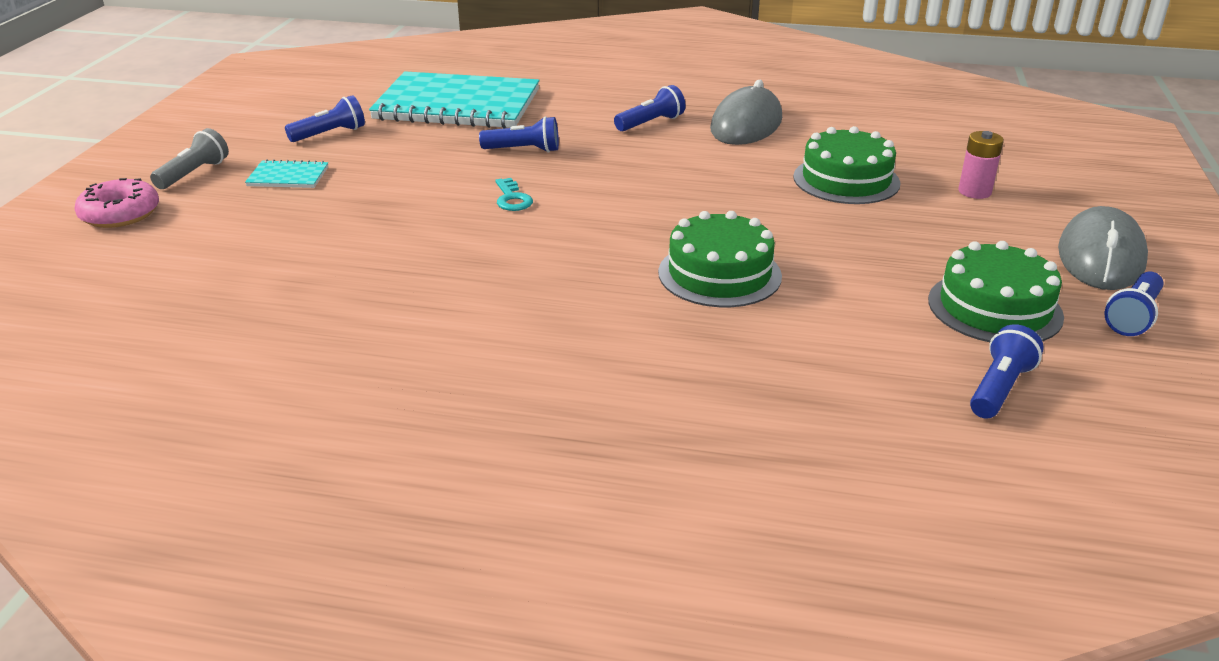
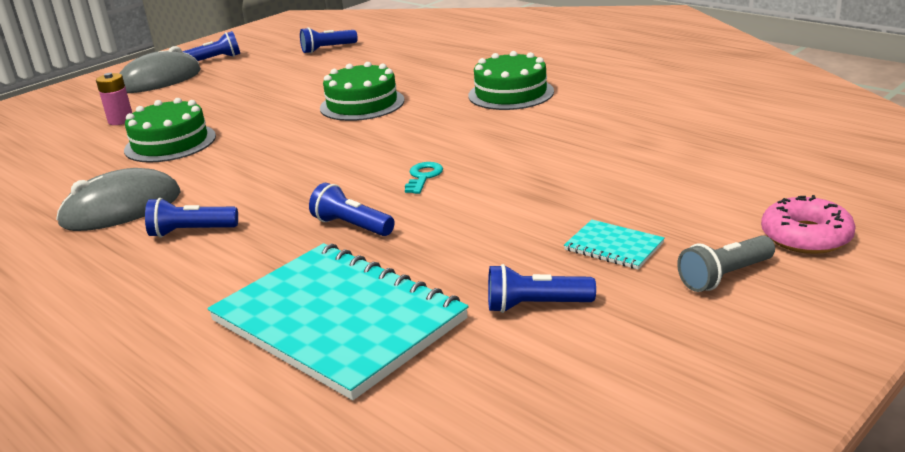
camera: 145 degrees left, 5 degrees down
(994, 308) = (262, 70): green cake -> green cake (511, 93)

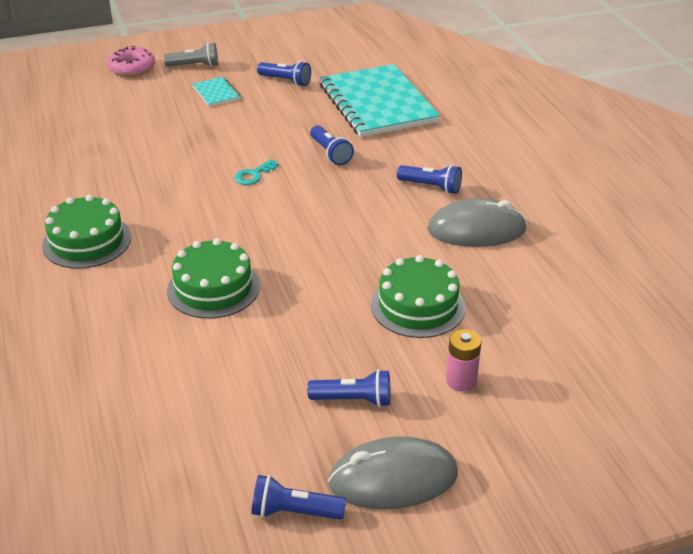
camera: 155 degrees left, 10 degrees up
(327, 49) = (138, 452): blue flashlight -> blue flashlight (353, 400)

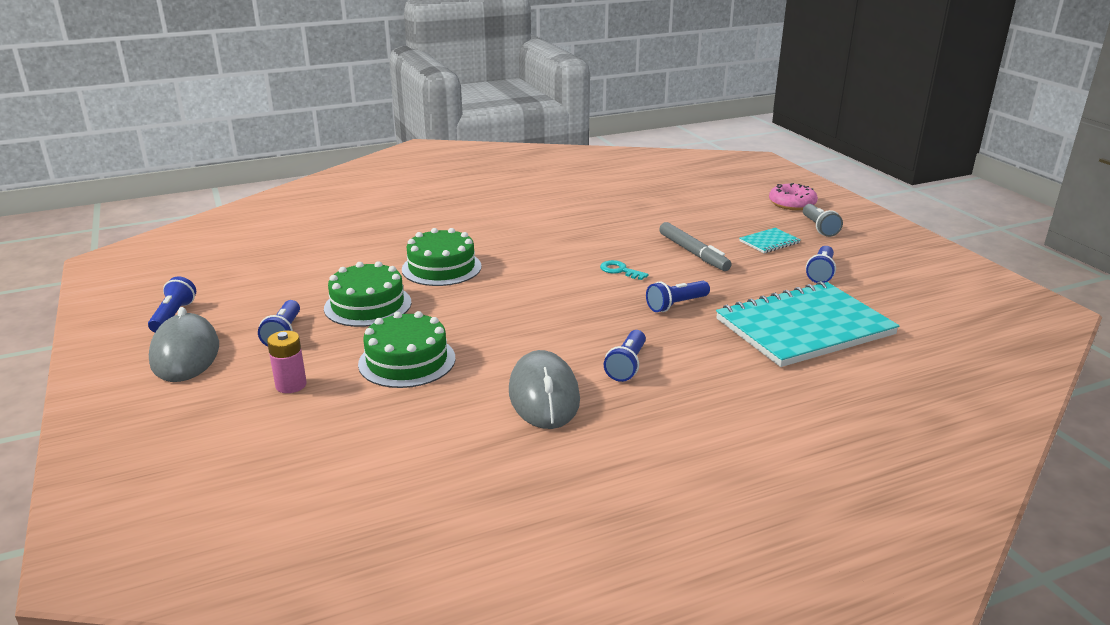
camera: 85 degrees right, 10 degrees down
(87, 241) = (504, 218): green cake -> green cake (368, 305)
(227, 132) = (693, 253): none -> grey marker

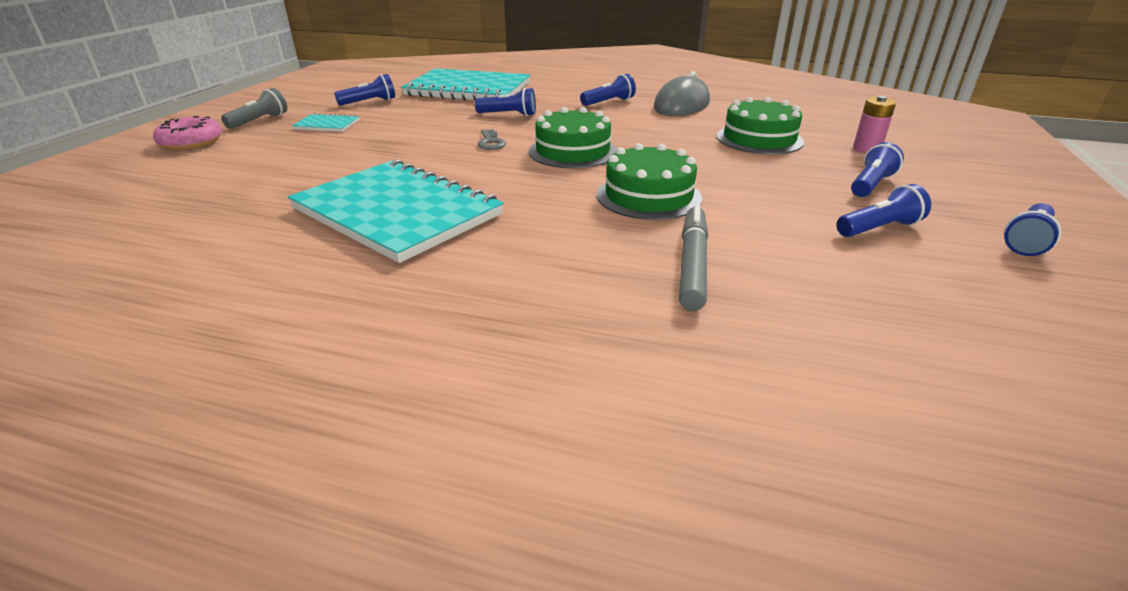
camera: 140 degrees left, 5 degrees up
(185, 353) = (985, 196): grey mouse -> none
(276, 294) = (879, 228): none -> blue flashlight
(368, 305) = (766, 184): green cake -> green cake (572, 151)
(564, 214) = (396, 212): none -> turquoise notebook
(620, 270) = (491, 142): turquoise key -> grey key
(693, 253) = (401, 136): grey marker -> grey marker (692, 264)

